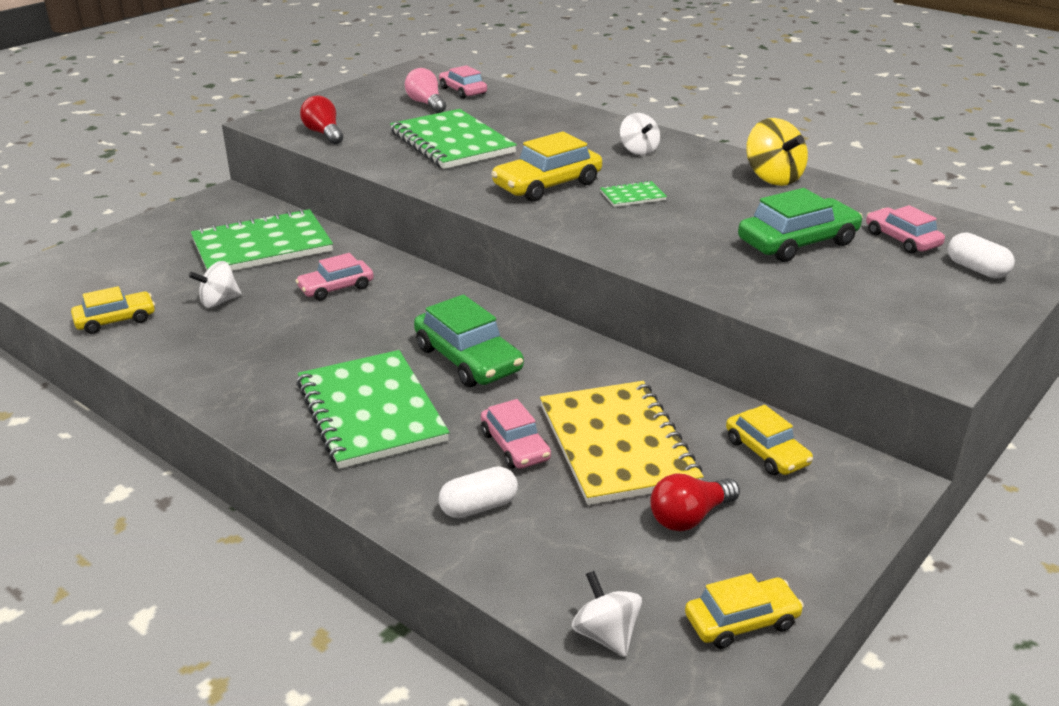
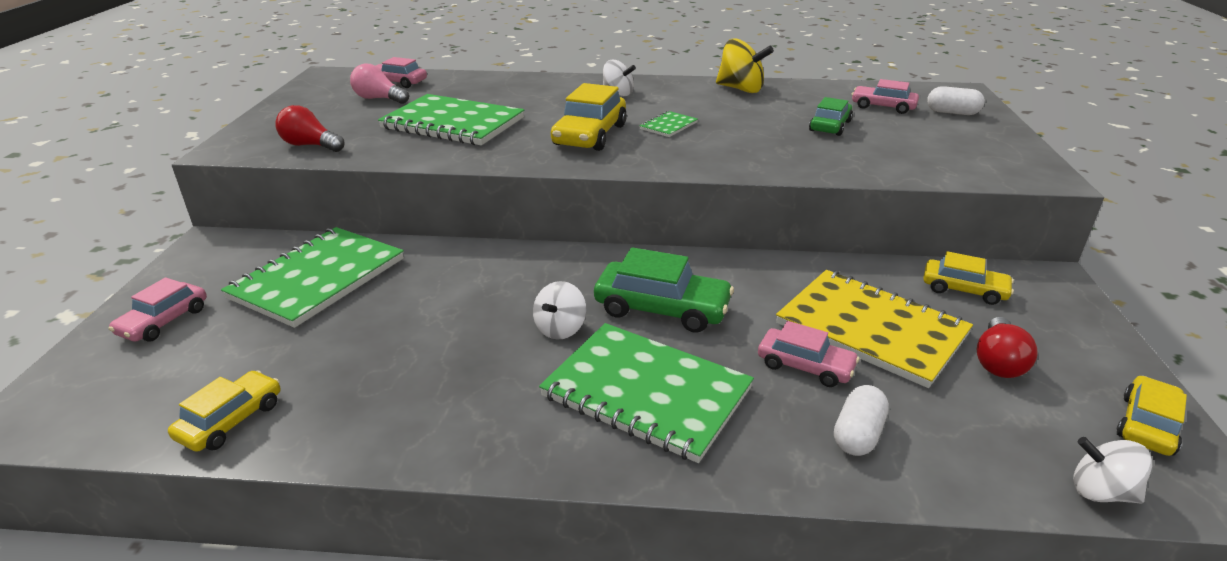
camera: 35 degrees left, 0 degrees up
(219, 301) = (340, 350): white spinning top -> white spinning top (560, 329)
(336, 288) = (452, 291): pink car -> pink car (164, 321)
(797, 242) = (830, 126): green car -> green car, size x0.64

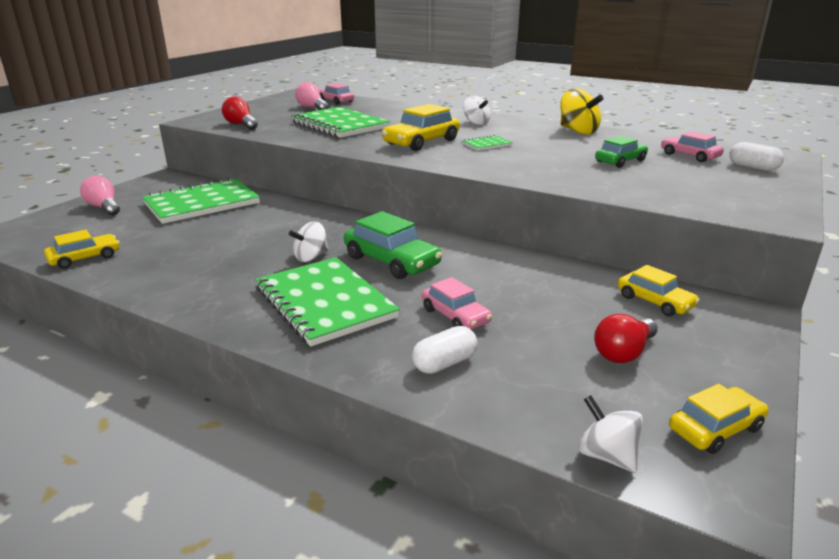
camera: 25 degrees right, 5 degrees down
(164, 321) = (104, 207): pink car -> pink light bulb
(871, 329) = (537, 307): yellow notebook -> none

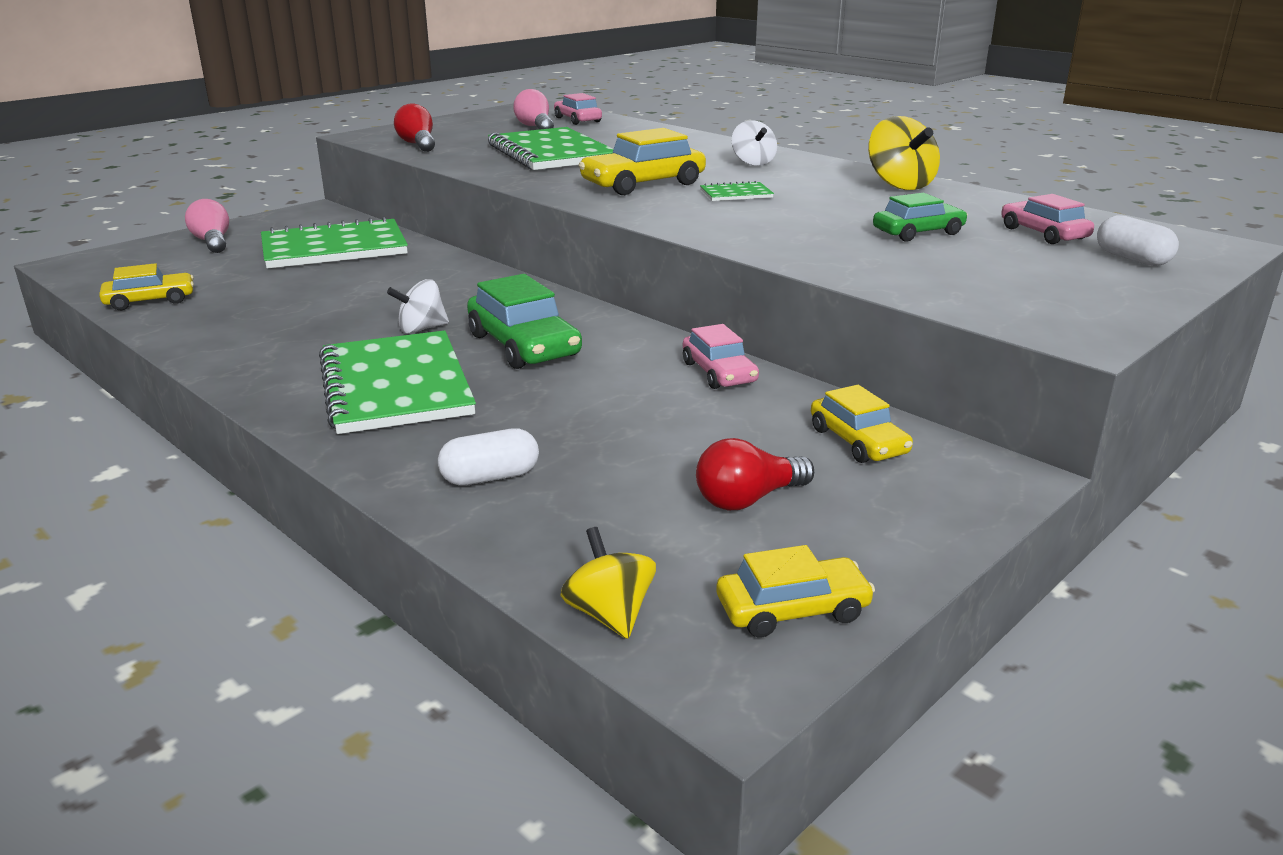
camera: 15 degrees right, 0 degrees up
(455, 316) = (552, 423): pink car -> pink car (718, 372)
(606, 455) = (609, 614): white spinning top -> yellow spinning top

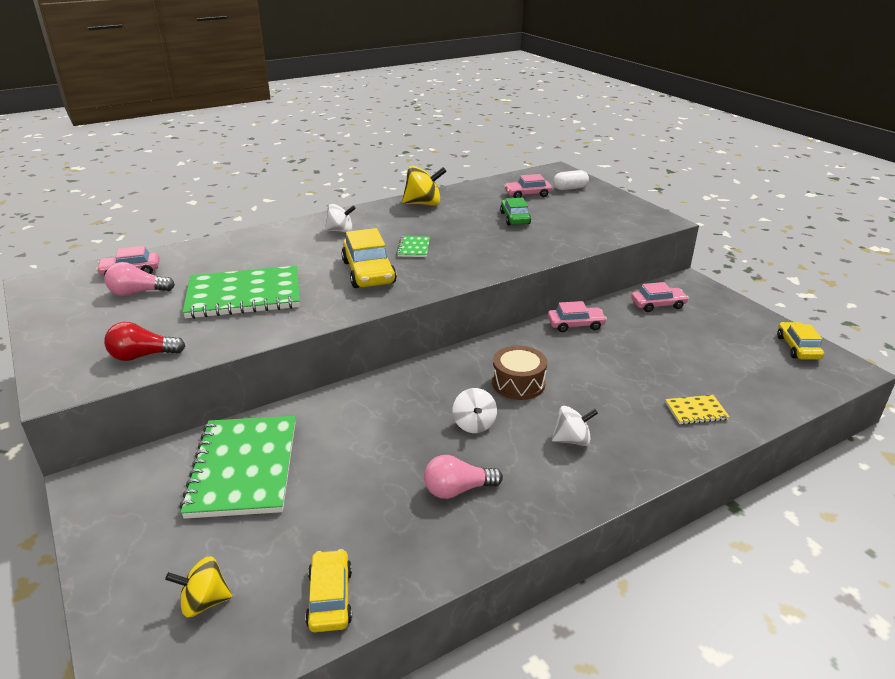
camera: 75 degrees left, 5 degrees up
(213, 242) = (152, 563): pink light bulb -> pink light bulb (458, 490)
(396, 386) = (572, 440): green notebook -> white spinning top
(490, 477) = (696, 411): white capsule -> yellow notebook
(523, 345) = (518, 383): green car -> brown drum
(609, 614) = (812, 389): yellow spinning top -> yellow spinning top (204, 602)
(748, 499) = (713, 341): red light bulb -> none
(858, 441) = (658, 305): yellow car -> pink car

